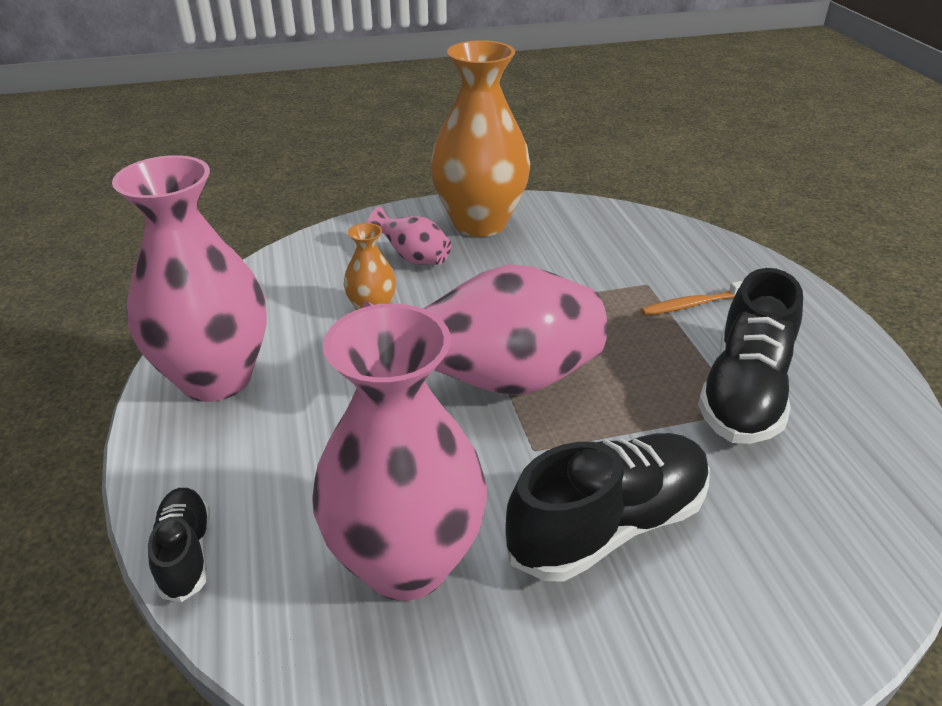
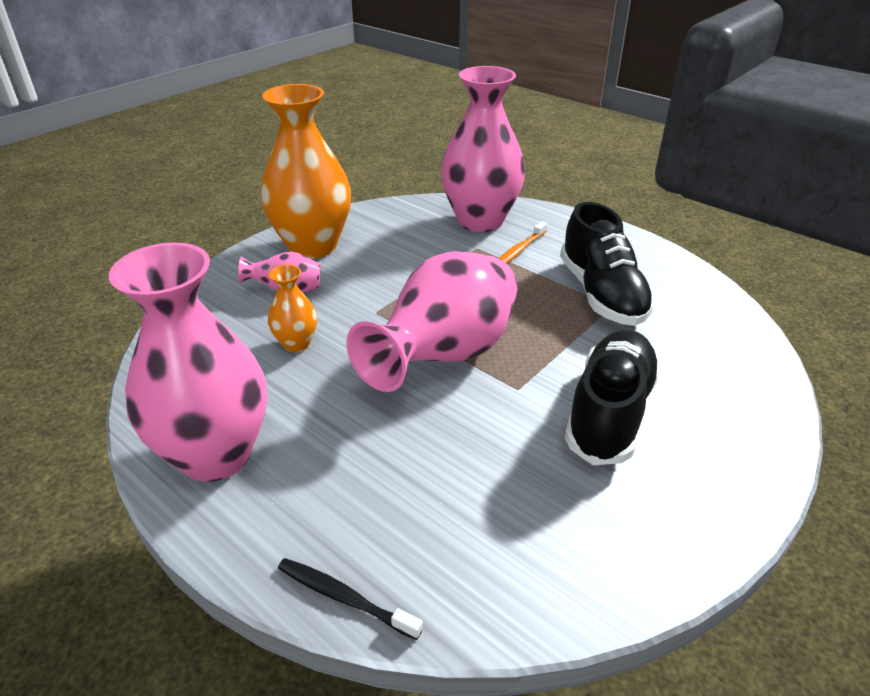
camera: 35 degrees left, 0 degrees up
(185, 553) = (344, 597): black shoe -> black toothbrush
(406, 562) = (514, 506): pink vase -> pink vase (480, 221)

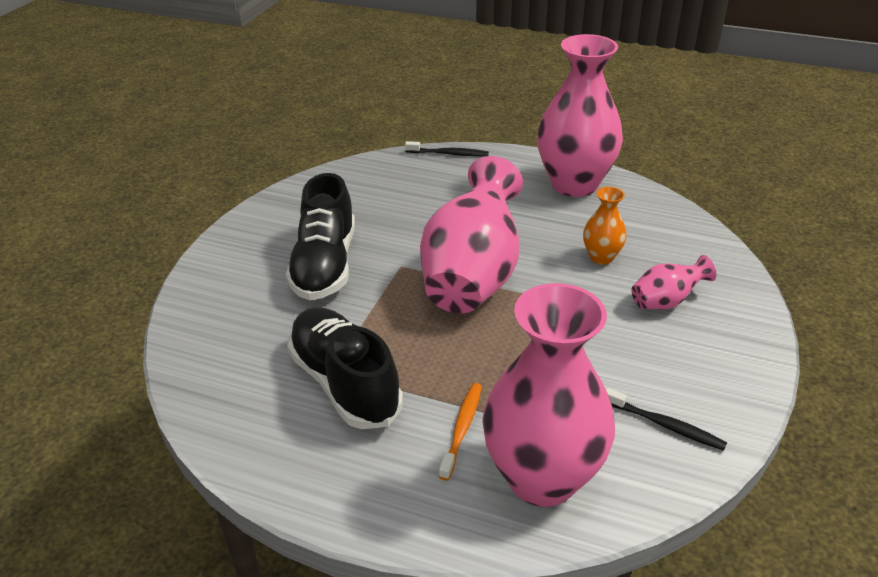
camera: 160 degrees right, 0 degrees up
(313, 246) = (708, 366): orange vase -> none
(380, 226) = (665, 425): none -> black toothbrush

